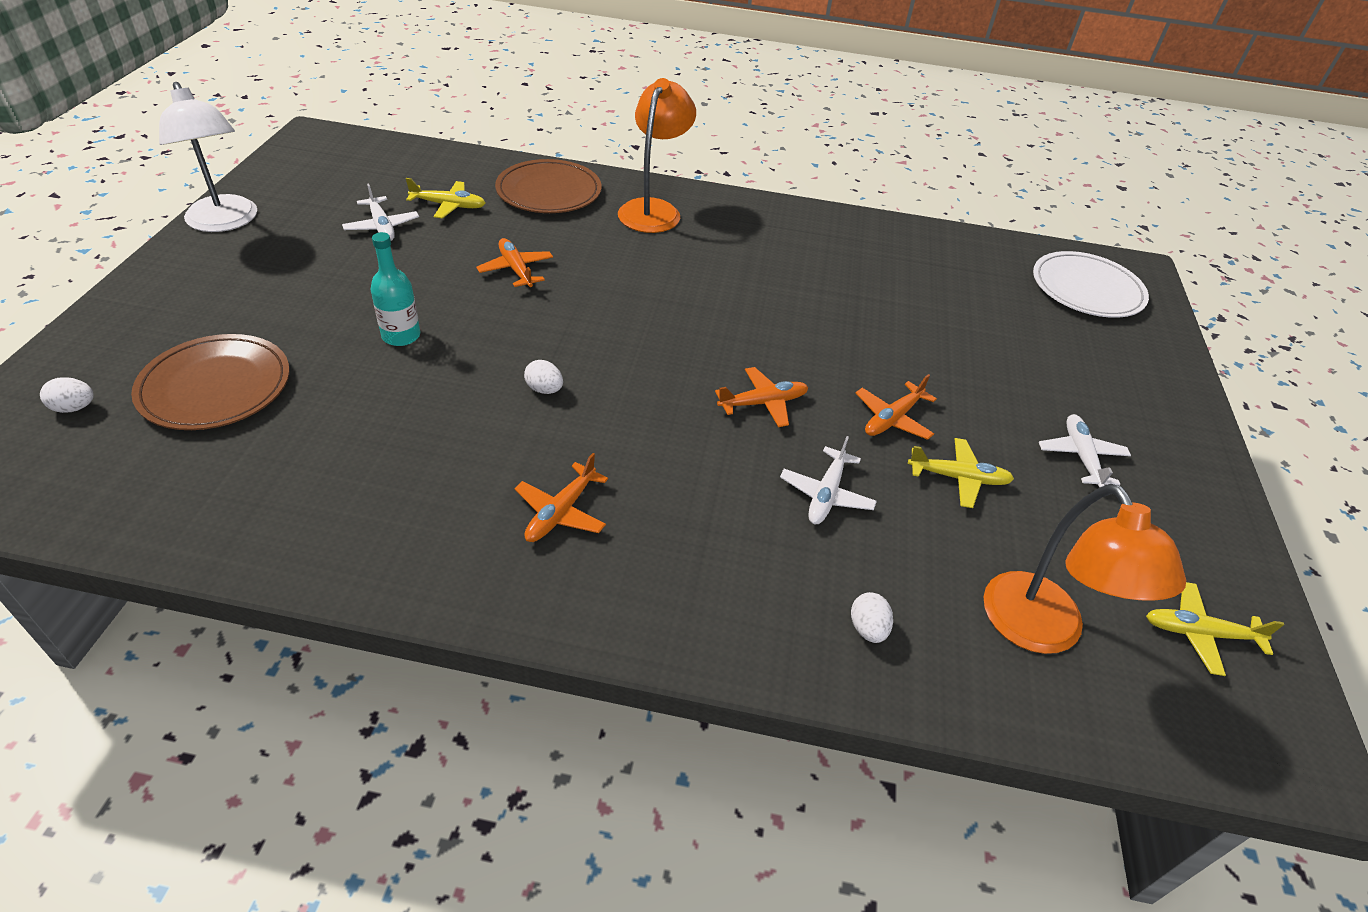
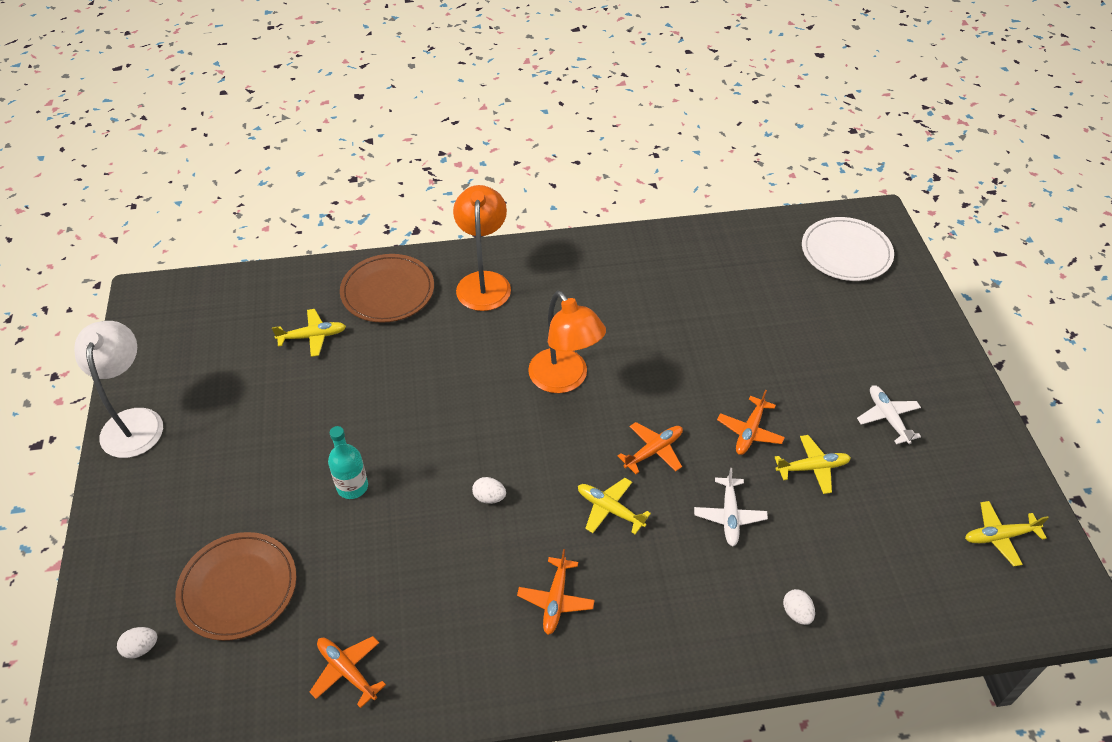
camera: 15 degrees left, 5 degrees up
(225, 222) = (134, 421): white lamp -> white lamp turned 135 degrees counterclockwise
(382, 226) = (270, 379): white plane -> none
(516, 270) = (406, 387): orange plane -> orange plane (347, 671)
(679, 443) = (610, 509): none -> yellow plane
(1042, 631) = (905, 572): orange lamp -> orange lamp (565, 380)

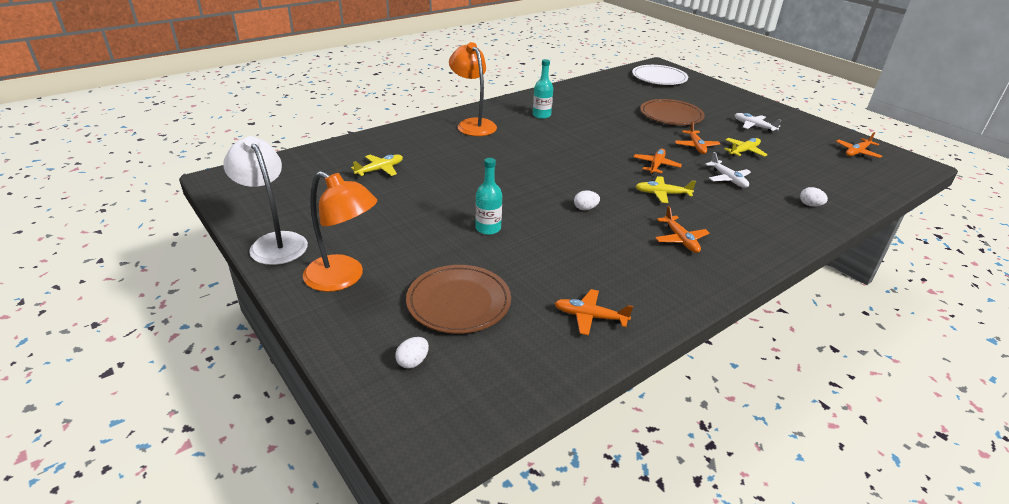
camera: 30 degrees left, 15 degrees down
(388, 291) = (412, 140): brown plate -> brown plate (671, 115)
(565, 380) = (570, 151): orange lamp -> orange lamp (343, 278)
(589, 290) = (541, 115): none -> turquoise bottle
(1000, 536) = (857, 152): yellow plane -> orange plane

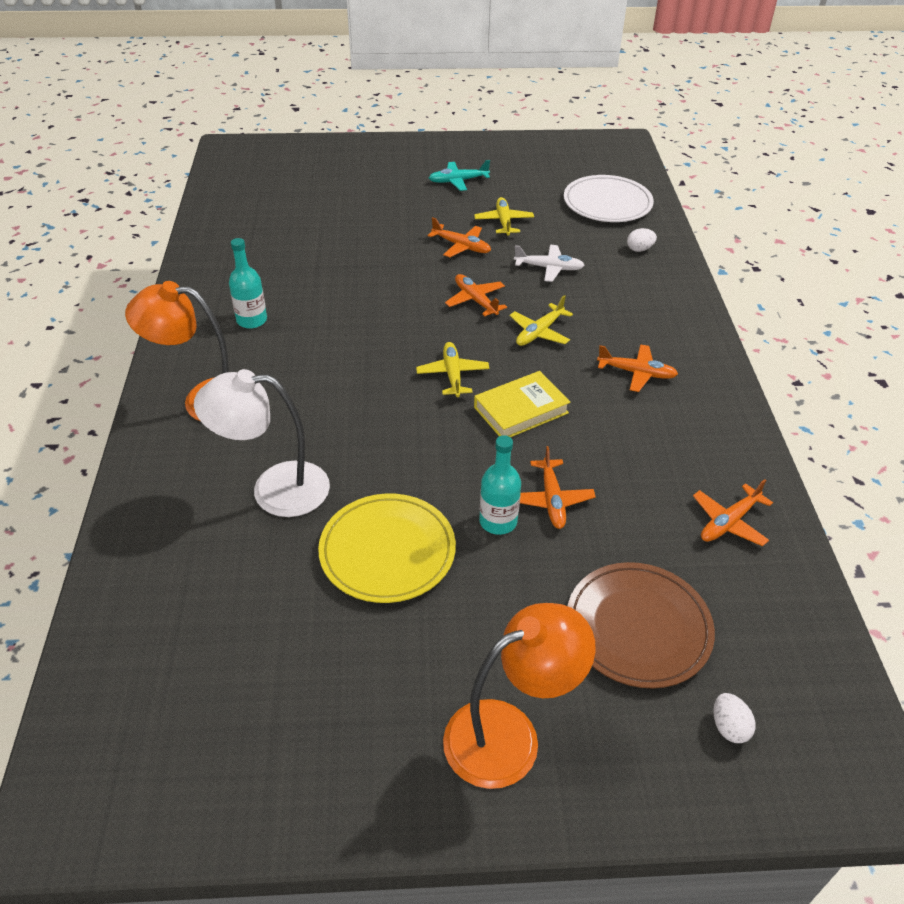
camera: 55 degrees left, 10 degrees up
(274, 242) = (350, 794): white lamp -> white lamp (274, 489)
(379, 170) = (240, 569): yellow plane -> yellow plane (452, 375)
(430, 202) = (387, 551): none -> yellow plate
(585, 208) = (521, 410): white egg -> yellow book
(659, 78) = (265, 169): white plate -> white plate (607, 203)
(671, 115) = (372, 219): brown plate -> none
(754, 126) = (458, 181): white plane -> turquoise plane
(857, 152) = (571, 158): orange plane -> orange plane (552, 499)

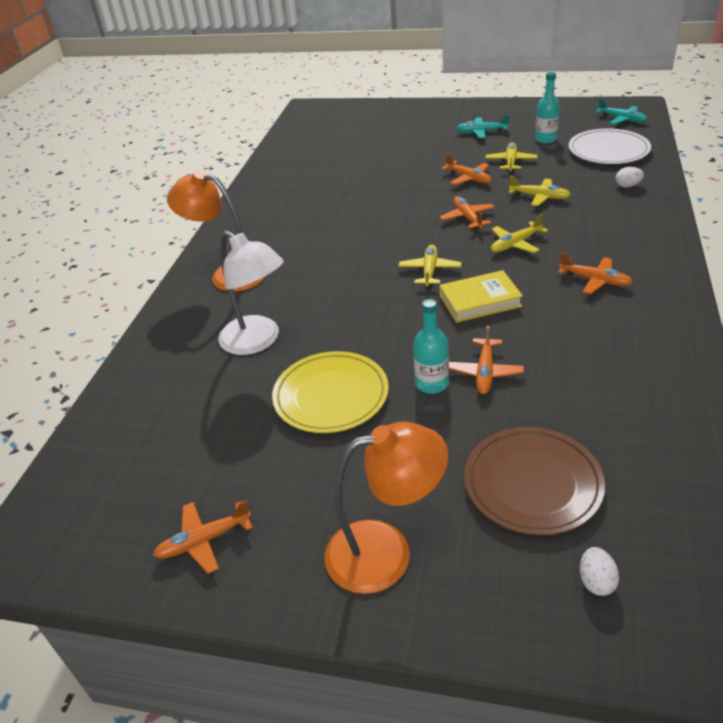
camera: 20 degrees right, 5 degrees down
(252, 320) = (283, 223): turquoise bottle -> turquoise bottle (545, 139)
(274, 489) = (258, 341): white lamp -> white lamp turned 150 degrees counterclockwise
(549, 268) = (539, 197): white plane -> yellow plane
(611, 161) = (621, 119): none -> turquoise plane
(729, 522) = (649, 407): orange plane -> orange plane (204, 541)

